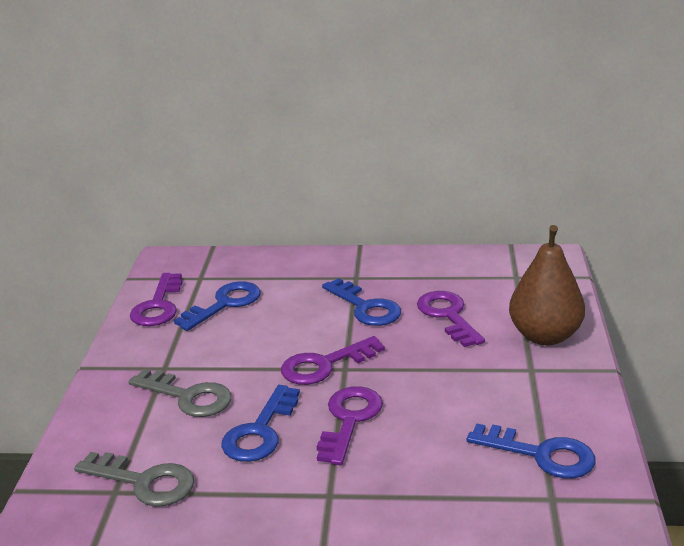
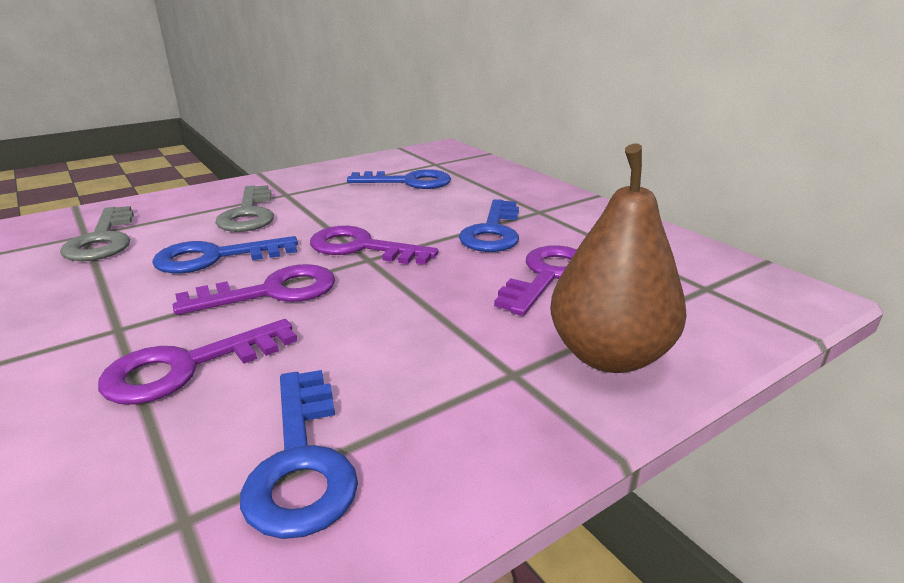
camera: 50 degrees right, 0 degrees up
(158, 306) = (373, 165): purple key -> purple key (187, 367)

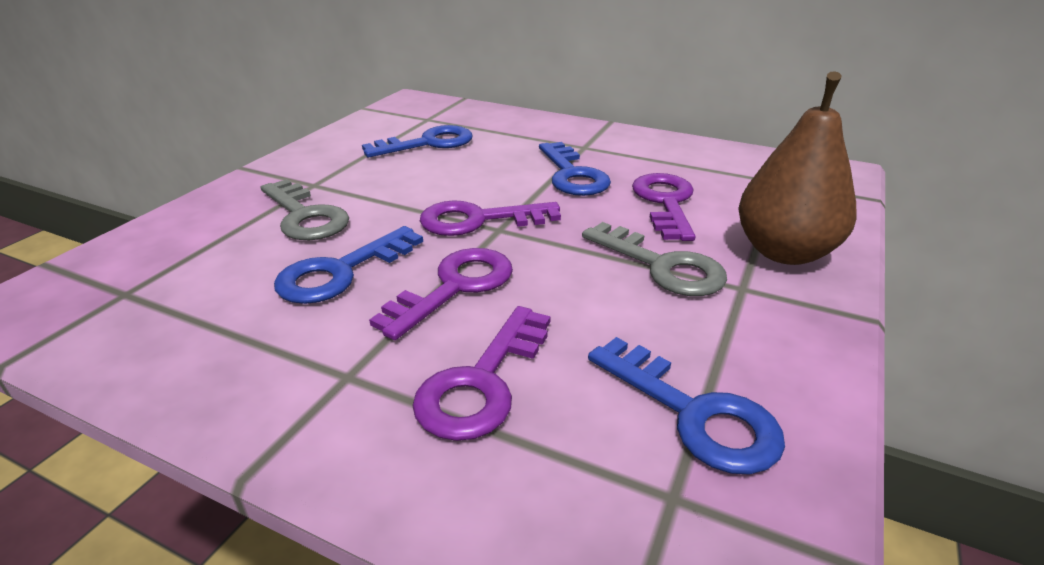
camera: 30 degrees left, 5 degrees up
(103, 240) = (163, 292): grey key -> grey key (662, 266)

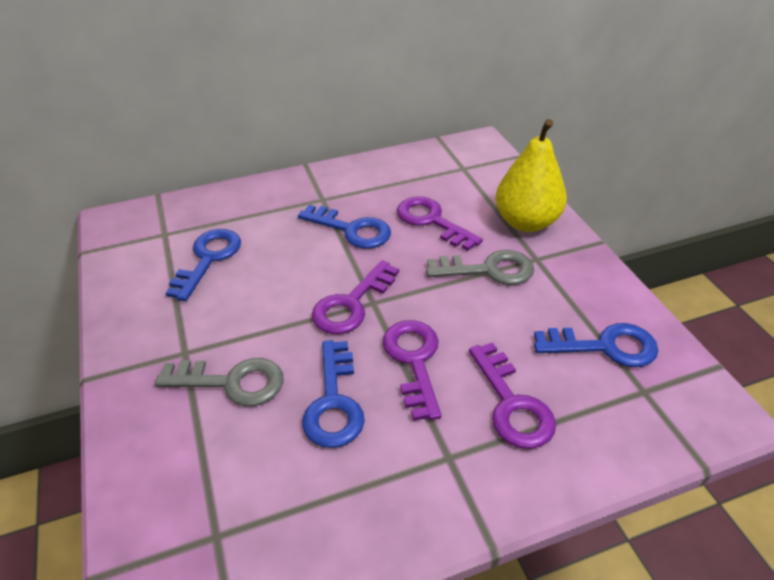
camera: 45 degrees left, 10 degrees up
(784, 252) = (526, 222): brown pear -> yellow pear

